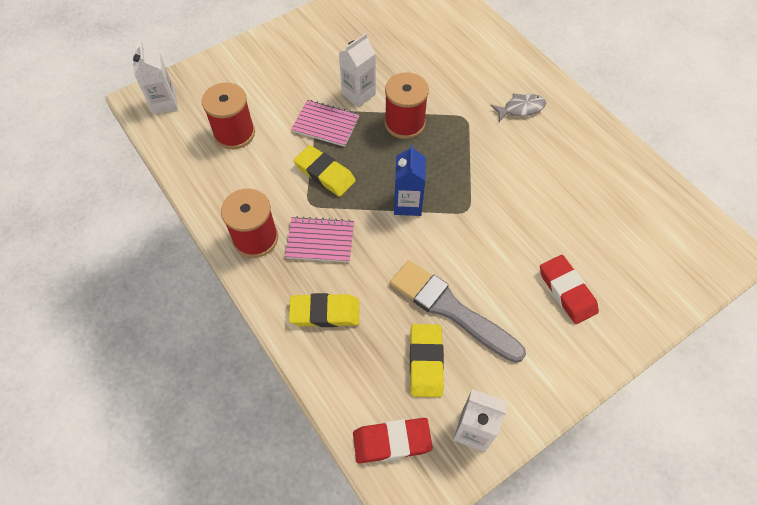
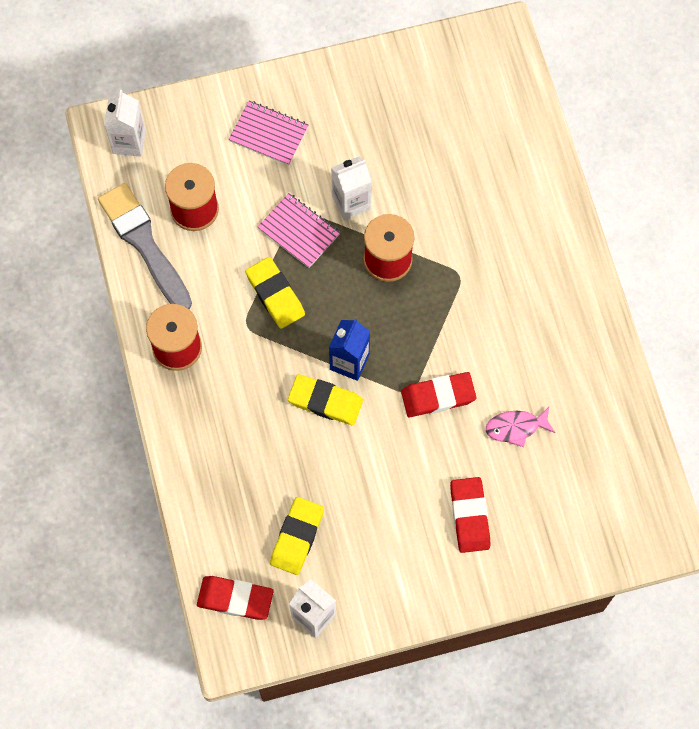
camera: 20 degrees right, 10 degrees up
(320, 241) = (242, 373): pink notebook -> pink notebook (269, 134)
(325, 312) = (219, 453): yellow eraser -> yellow eraser (325, 401)
(451, 309) = (344, 493): grey brush -> grey brush (144, 243)
(492, 207) = (438, 396): none -> red eraser
(521, 108) = (529, 284): grey fish -> none
(566, 210) = (516, 427): none -> pink fish

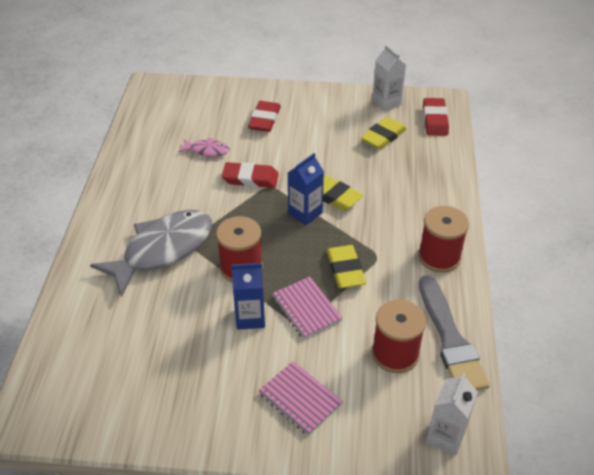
camera: 160 degrees left, 25 degrees down
(235, 599) = (435, 120): red eraser -> red eraser turned 60 degrees clockwise
(351, 202) = (250, 317): white carton -> blue carton
(483, 254) = (163, 250): none -> grey fish

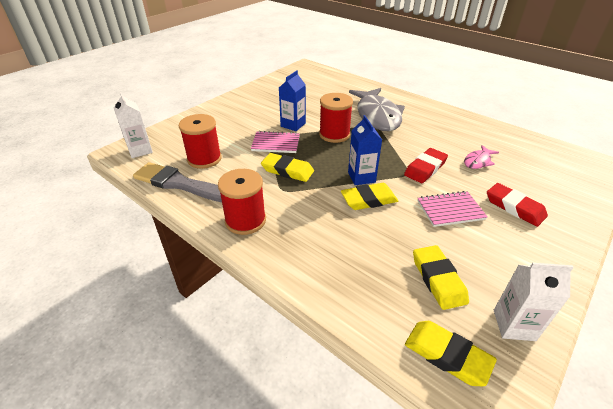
camera: 125 degrees right, 5 degrees down
(300, 399) = (225, 120): pink notebook -> pink notebook (450, 210)
(435, 120) = (447, 355): red eraser -> yellow eraser

